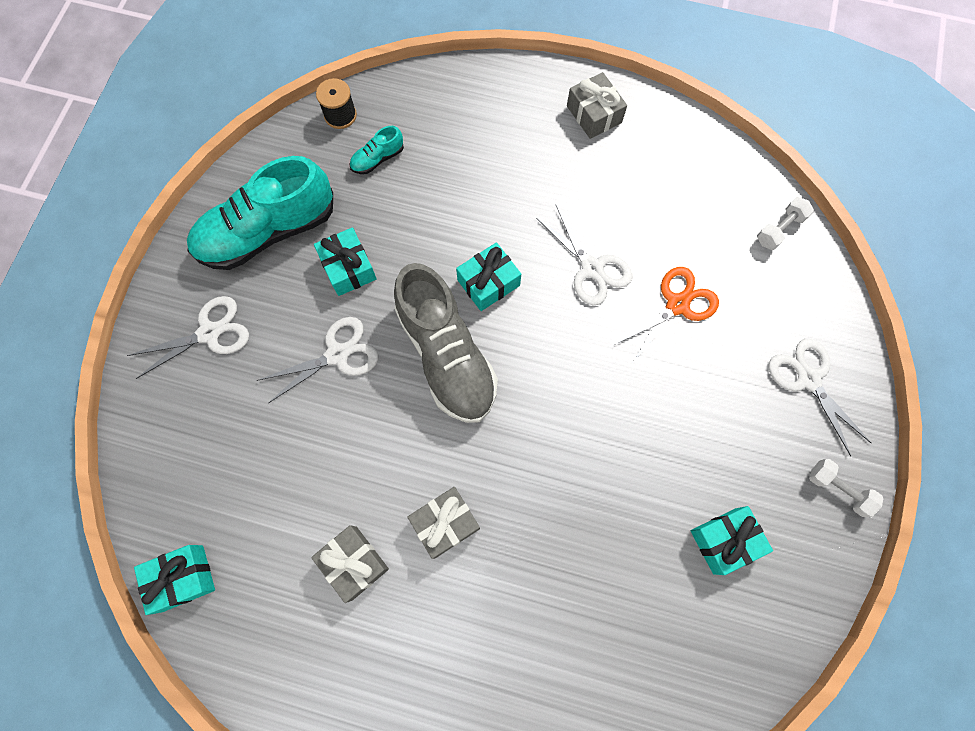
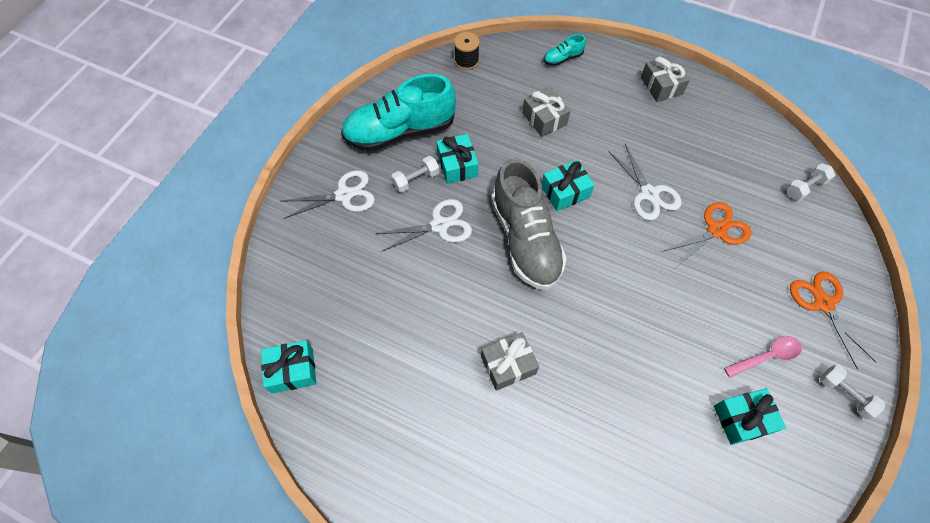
camera: 10 degrees right, 10 degrees down
(298, 296) = (416, 179): none -> white dumbbell
(354, 563) = (430, 383): grey gift -> grey gift (544, 119)
(377, 159) = (490, 94): turquoise shoe -> turquoise shoe (562, 58)
(747, 458) = (766, 356): none -> pink spoon
(808, 379) = (823, 303): white scissors -> orange scissors

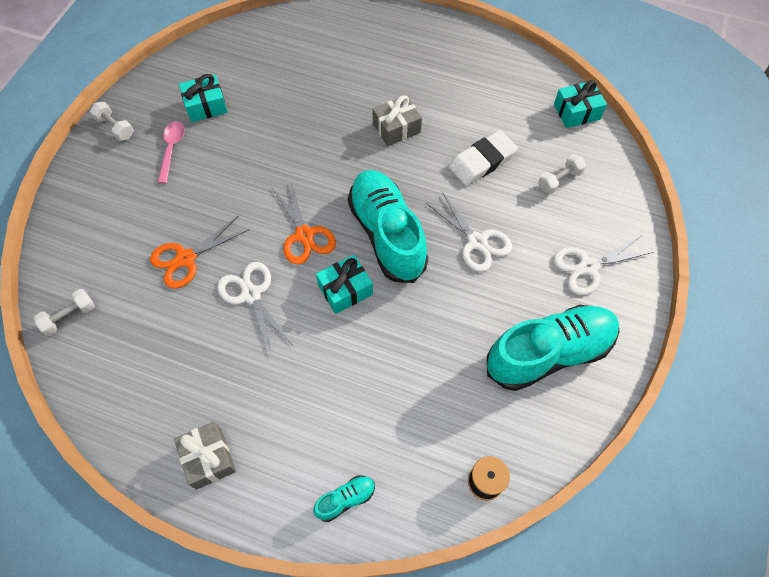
camera: 175 degrees right, 0 degrees up
(416, 179) = (514, 291): white dumbbell -> white dumbbell (559, 180)
(417, 312) = (482, 161): none -> white eraser
(440, 225) = (477, 242): white scissors -> white scissors turned 105 degrees counterclockwise
(457, 165) = (471, 313): turquoise gift -> none
(525, 239) = (387, 234): grey shoe -> turquoise shoe
(544, 119) = (370, 388): grey gift -> none
(766, 356) = (172, 149): pink spoon -> pink spoon turned 120 degrees clockwise
(823, 303) = (103, 196): orange scissors -> orange scissors (304, 235)

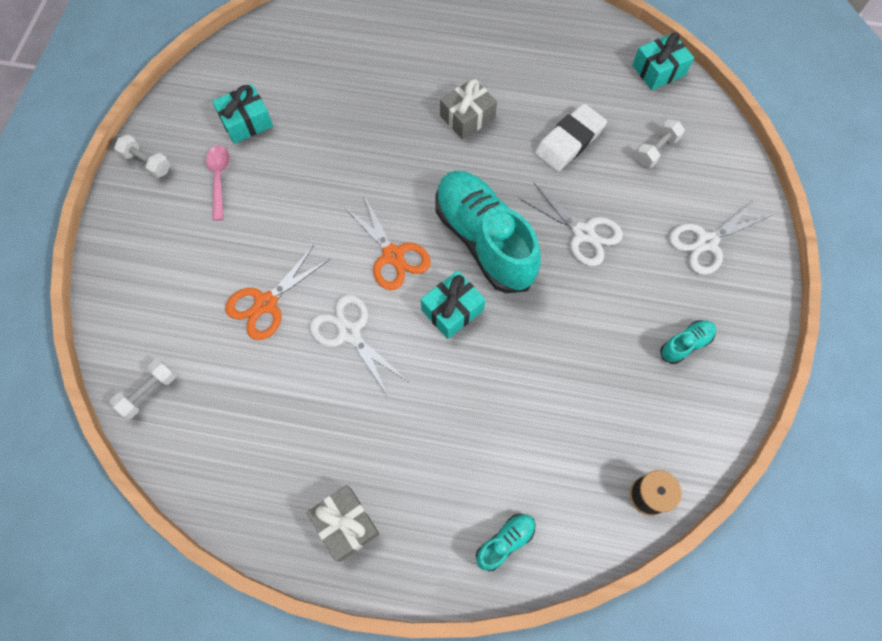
camera: 10 degrees left, 5 degrees up
(549, 353) = (685, 344): turquoise shoe -> turquoise shoe, size x0.42

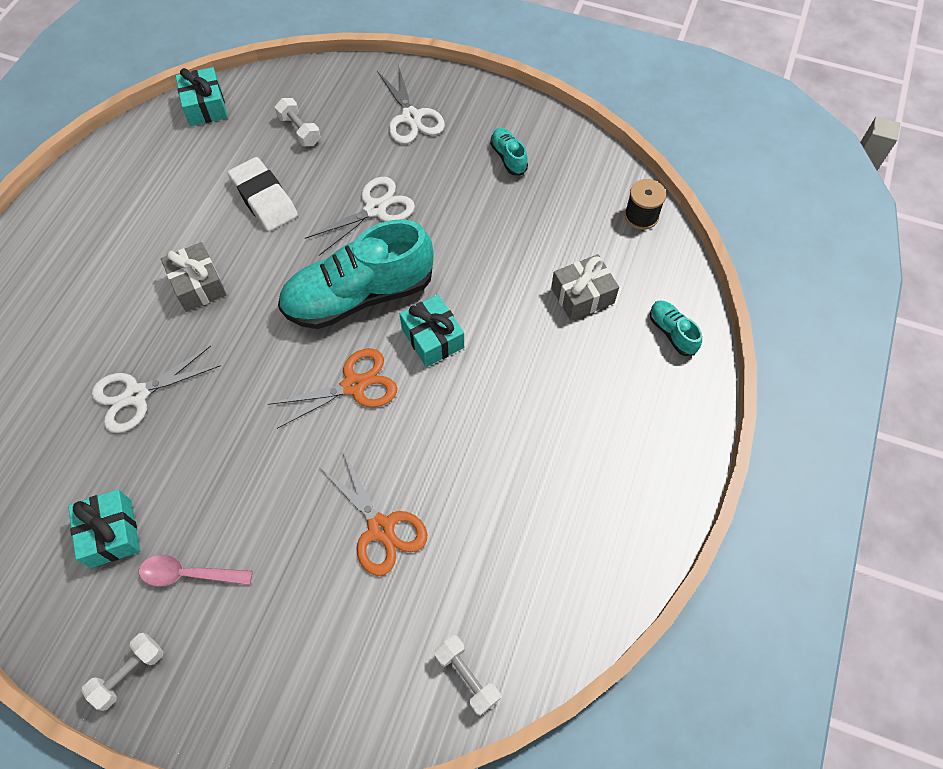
camera: 80 degrees left, 5 degrees down
(345, 524) = (644, 469): grey gift -> grey gift (582, 295)
(349, 332) = (437, 442): white scissors -> white scissors (136, 395)

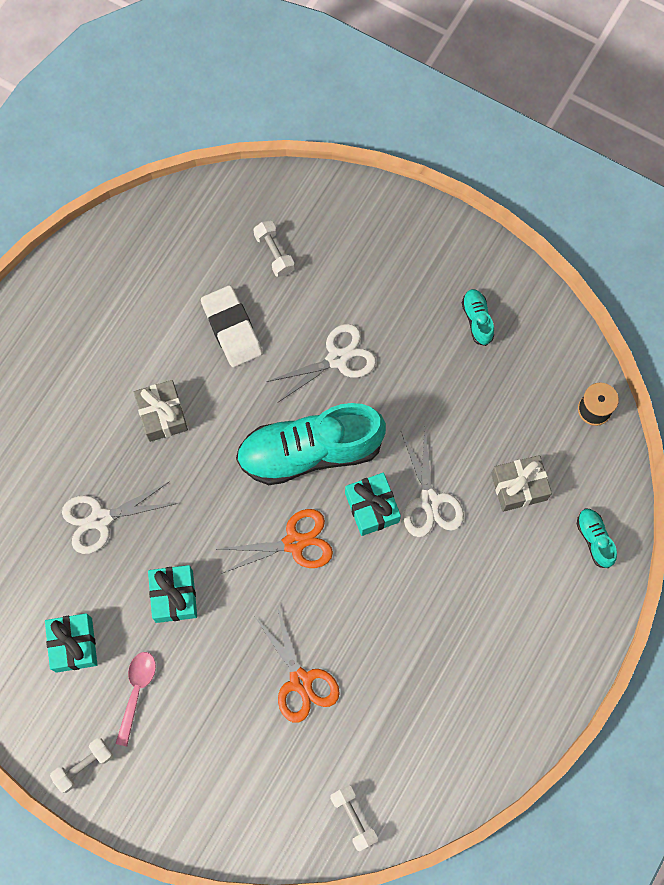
camera: 10 degrees right, 10 degrees up
(189, 574) = (136, 692): pink spoon -> pink spoon turned 90 degrees clockwise
(205, 106) = (183, 208): turquoise gift -> turquoise gift (174, 596)
(411, 117) = (388, 256): white scissors -> white scissors (429, 501)

